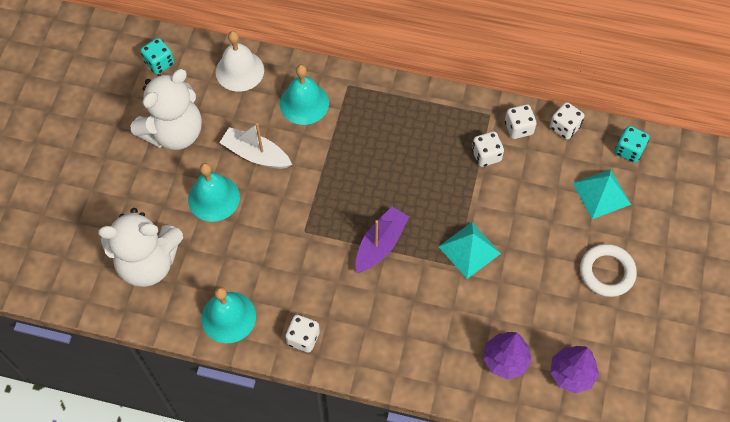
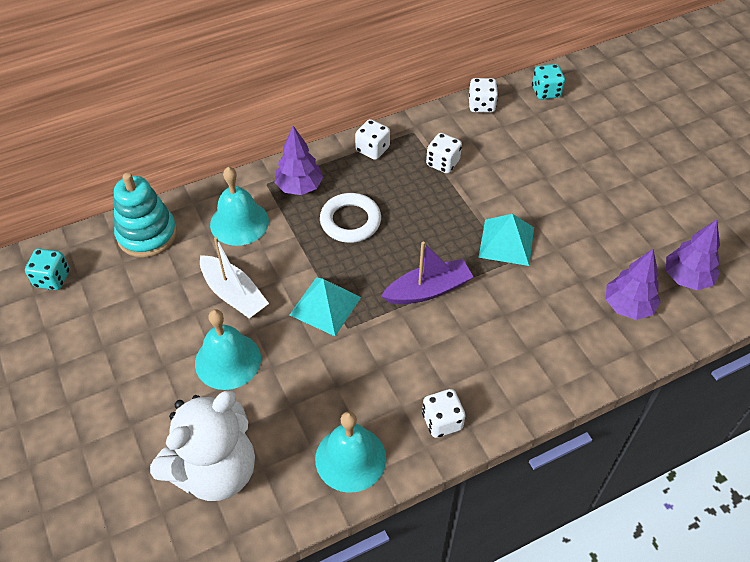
camera: 40 degrees left, 10 degrees down
(174, 132) = (128, 330): white teddy bear -> none
(239, 70) = (147, 234): white bell -> turquoise stacking toy
(256, 154) = (234, 294): white boat -> white boat turned 120 degrees counterclockwise
(367, 103) = (299, 187): none -> purple tree
(380, 244) = (428, 290): purple boat -> purple boat turned 75 degrees clockwise
(518, 128) = (447, 127): white dice -> white dice (372, 149)
(601, 193) = (560, 133): turquoise pyramid -> turquoise pyramid (325, 306)
(607, 272) = (626, 185): white ring -> white ring (350, 221)

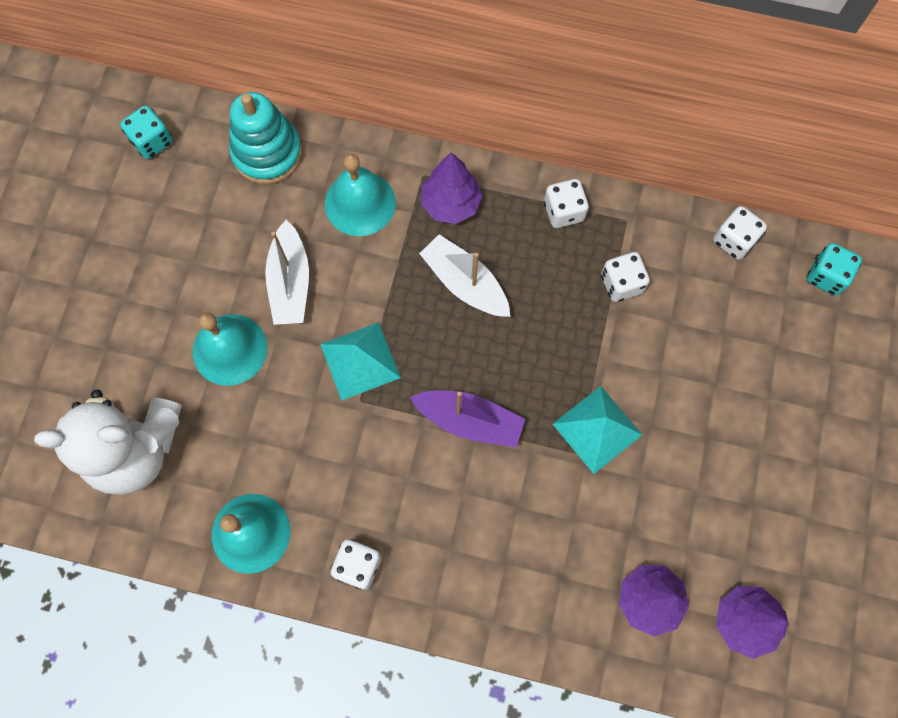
camera: 40 degrees right, 20 degrees up
(350, 221) = (465, 283): white ring -> white boat

